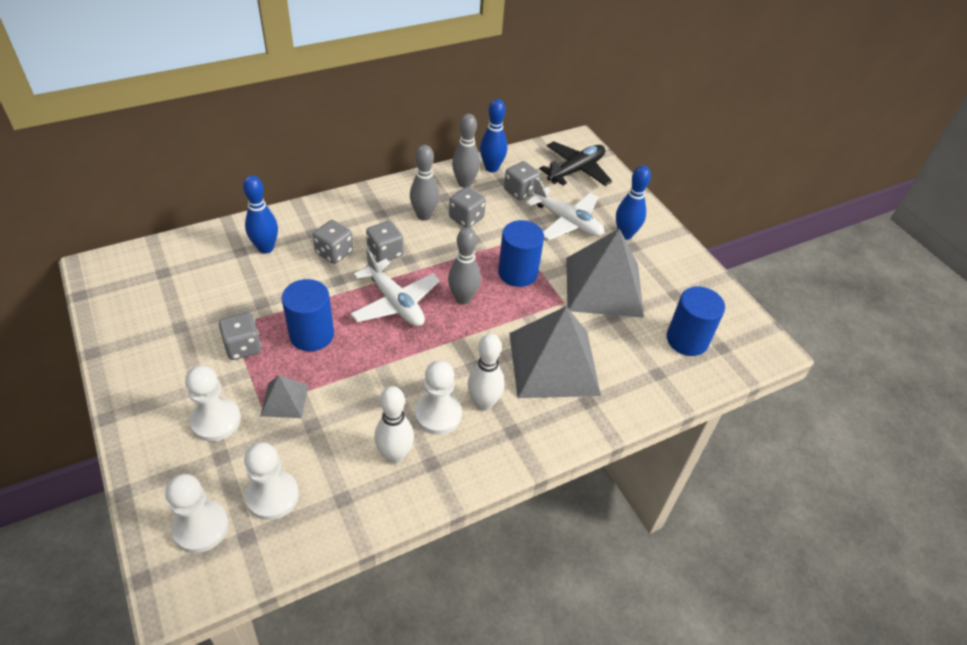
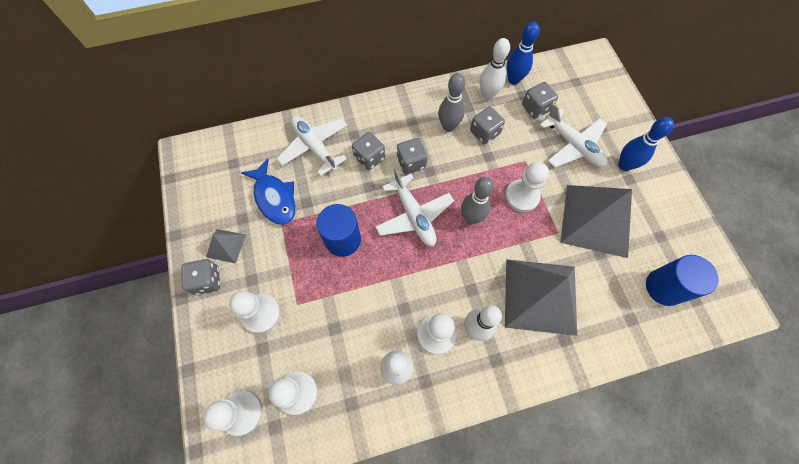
camera: 15 degrees right, 20 degrees up
(220, 302) = (274, 198): none -> blue fish
(243, 347) = (288, 245): grey dice -> grey dice (207, 280)
(266, 248) = (315, 147): blue bowling pin -> white plane
(284, 400) = (315, 302): grey pyramid -> grey pyramid (226, 246)
(465, 183) = (488, 95): grey bowling pin -> white bowling pin
(518, 273) = (522, 196): blue cylinder -> white pawn
(576, 170) = (589, 89): black plane -> none

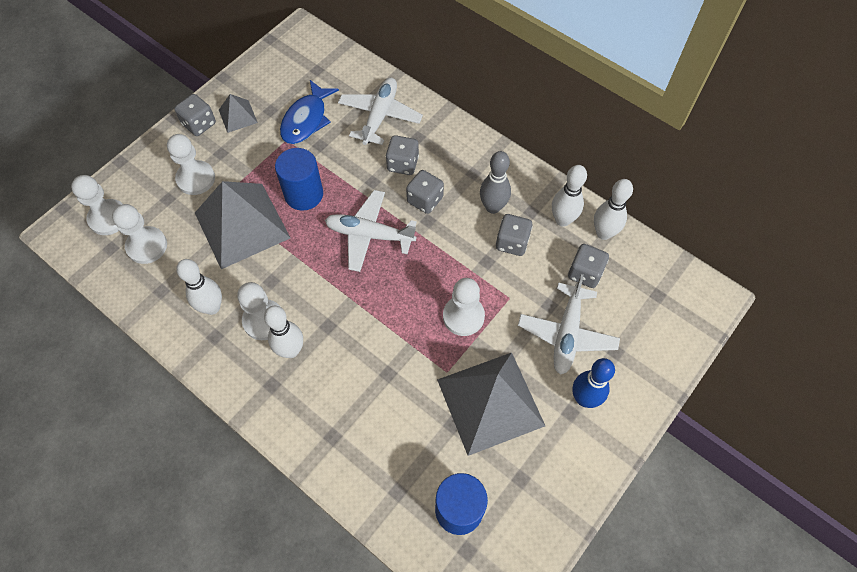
camera: 55 degrees right, 5 degrees down
(414, 215) = (369, 235): white plane -> white plane turned 75 degrees clockwise
(471, 218) = (403, 284): grey bowling pin -> none
(513, 80) = (603, 233): blue bowling pin -> white bowling pin
(540, 296) = (363, 391): grey pyramid -> grey pyramid (242, 225)

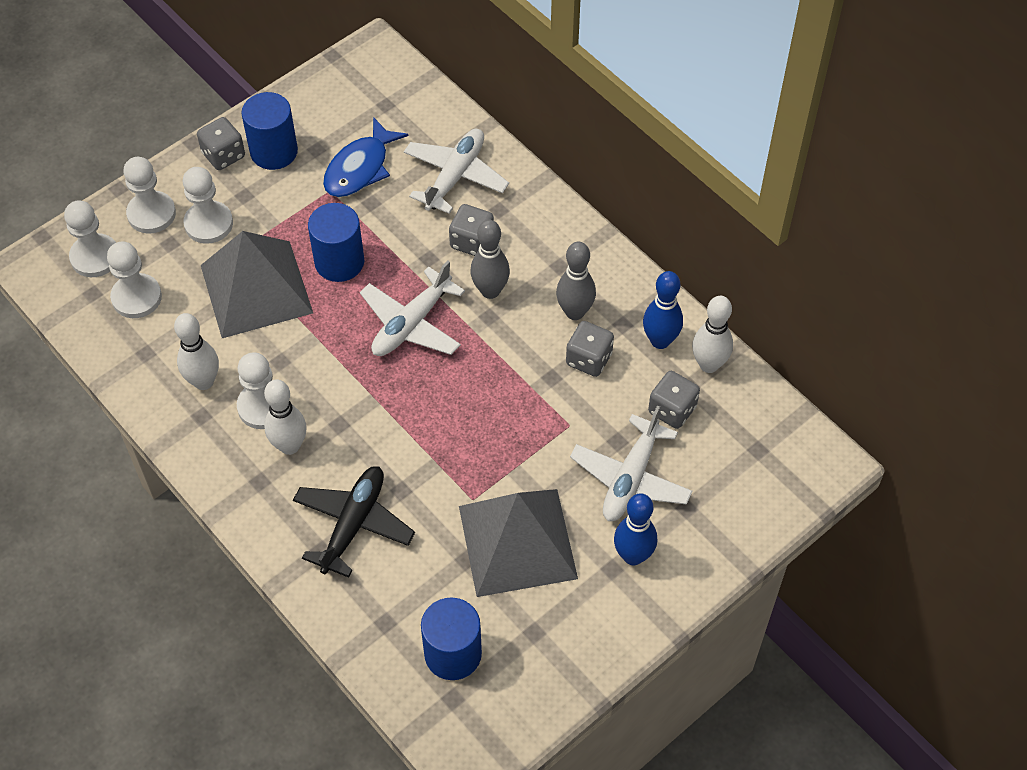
camera: 10 degrees right, 5 degrees down
(238, 116) = (274, 151): grey pyramid -> blue cylinder
(355, 409) = (353, 524): none -> black plane
(369, 235) = (411, 324): white plane -> white plane turned 75 degrees counterclockwise
(425, 200) = (490, 291): grey dice -> grey bowling pin
(463, 316) = (507, 438): white pawn -> white pawn (151, 214)
(562, 220) = (660, 341): white bowling pin -> blue bowling pin

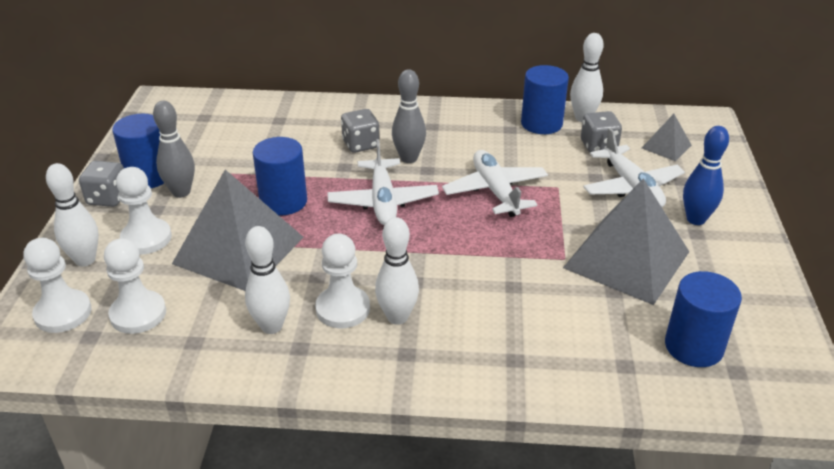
camera: 45 degrees left, 20 degrees down
(151, 214) = (85, 260): white pawn -> white bowling pin
(353, 524) = (513, 327): black plane -> none
(360, 168) = (229, 152): blue fish -> none
(455, 176) = (303, 123): white plane -> white plane (495, 191)
(575, 312) = (475, 139): grey bowling pin -> grey bowling pin (181, 192)
(589, 359) = (517, 153): grey dice -> none
(660, 341) = (541, 123): blue bowling pin -> blue cylinder
(734, 461) = (666, 146): none -> grey pyramid

